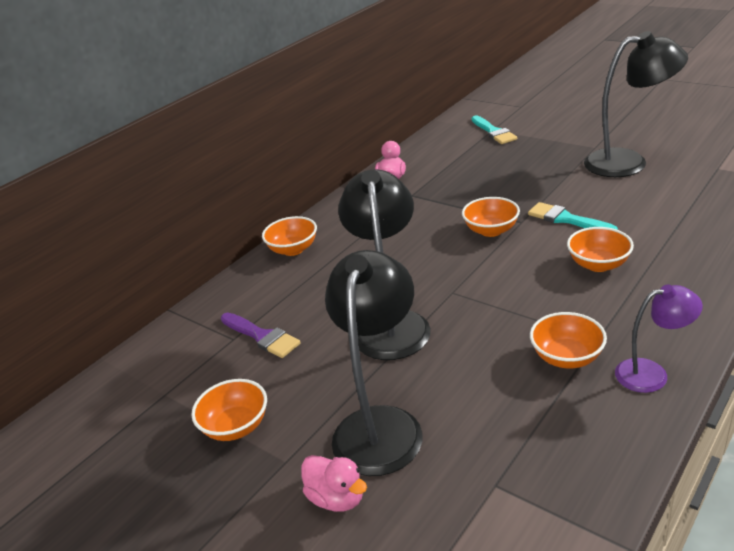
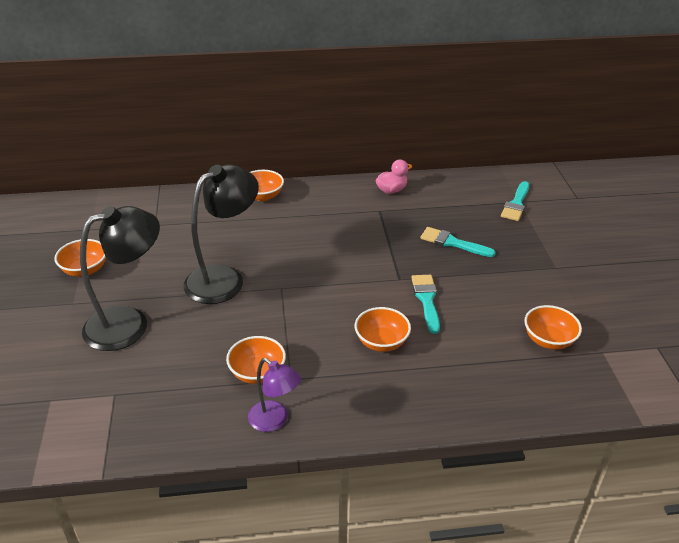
camera: 40 degrees right, 5 degrees up
(262, 336) = (166, 234): purple brush -> none
(337, 498) = (60, 337): pink duck -> none
(491, 230) = (372, 270): orange bowl -> orange bowl (548, 340)
(505, 178) = (452, 243): none -> turquoise brush
(628, 162) = (552, 296): black lamp -> none

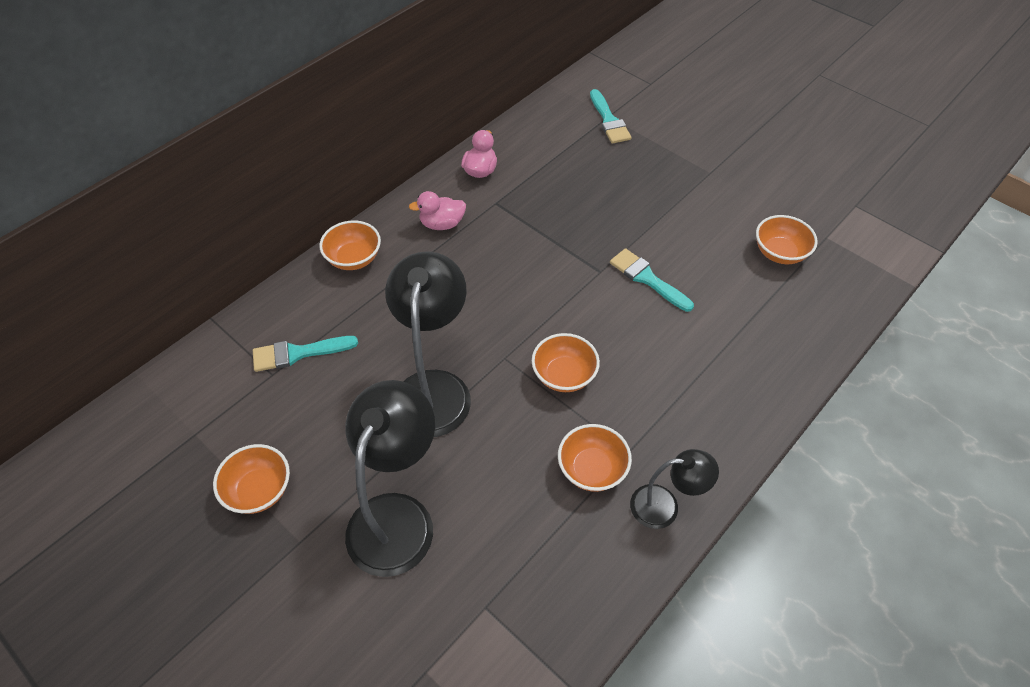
camera: 40 degrees left, 15 degrees up
(274, 421) = (665, 506): purple lamp -> black lamp
(333, 205) = (442, 224): none -> pink duck
(381, 342) = (659, 351): orange bowl -> orange bowl (564, 375)
(452, 243) = (602, 199): turquoise brush -> turquoise brush (298, 353)

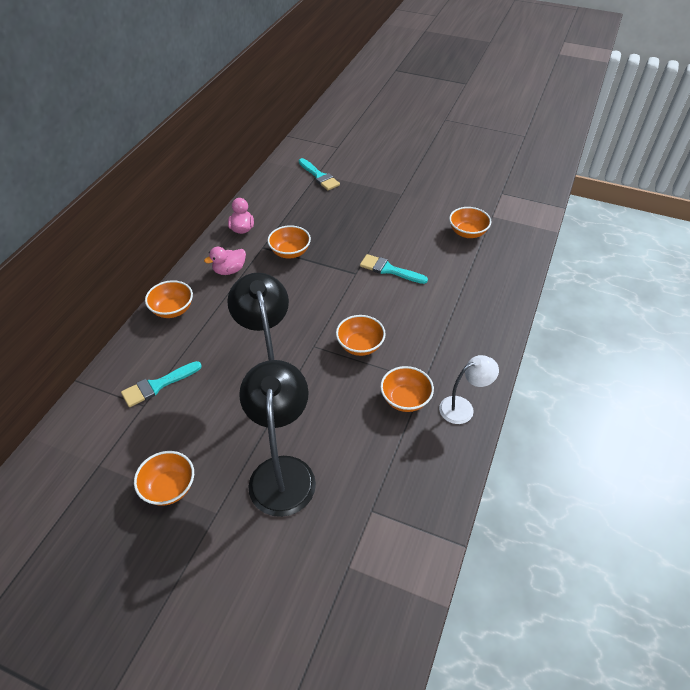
camera: 20 degrees left, 5 degrees down
(527, 219) = (290, 252): none -> orange bowl
(665, 506) = (463, 407): black lamp -> white lamp

